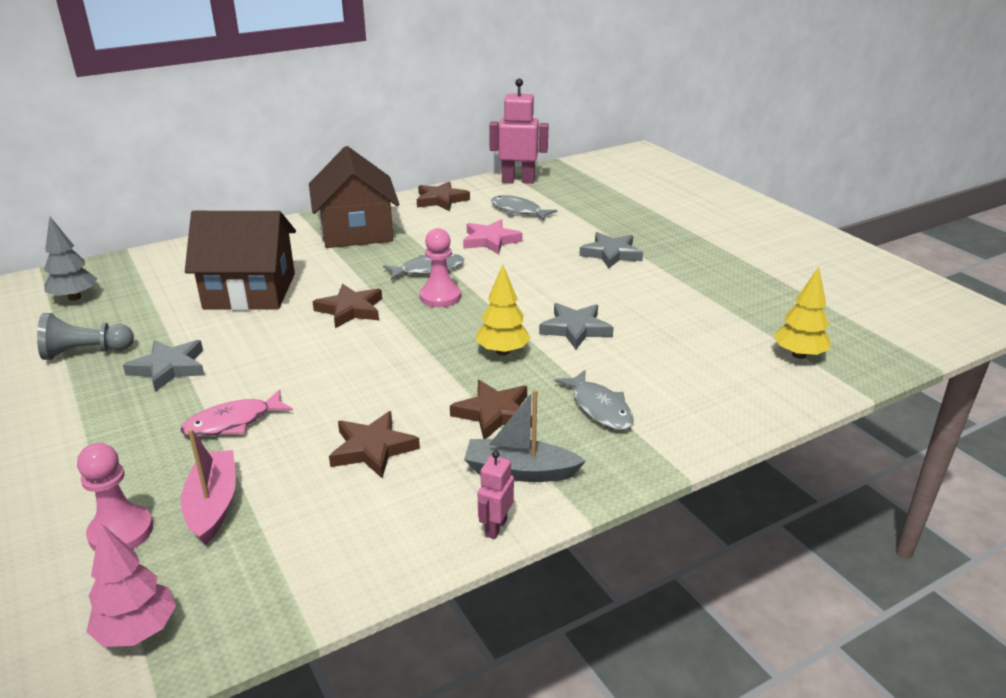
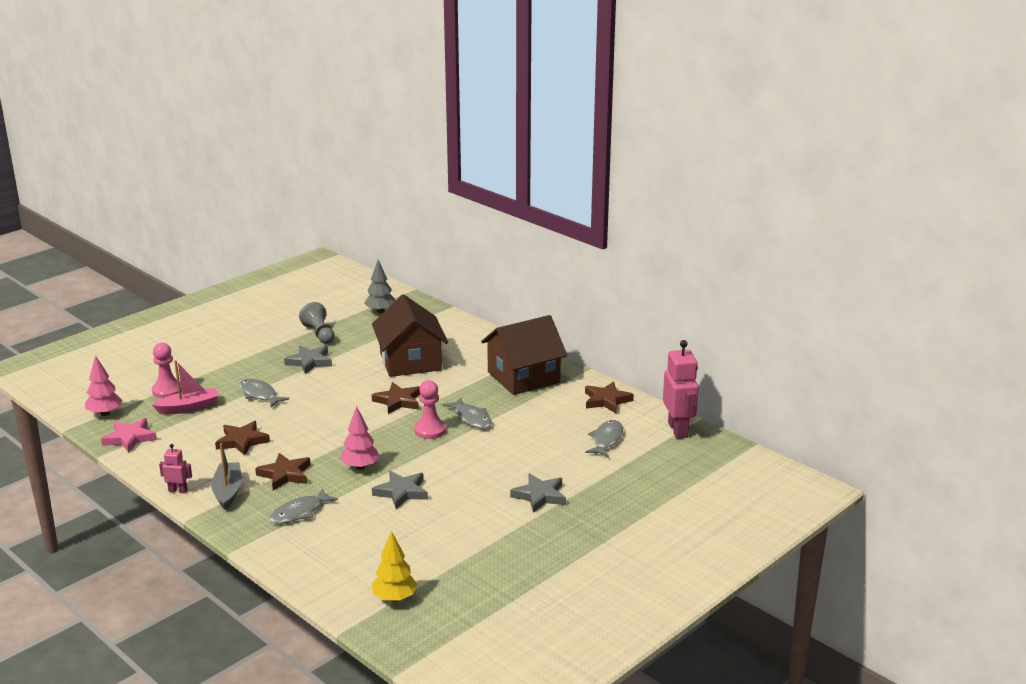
camera: 75 degrees right, 5 degrees down
(233, 422) = (259, 394): pink fish -> grey fish
(490, 240) = (536, 436): pink star -> pink star (130, 438)
(502, 352) = (360, 467): yellow tree -> pink tree

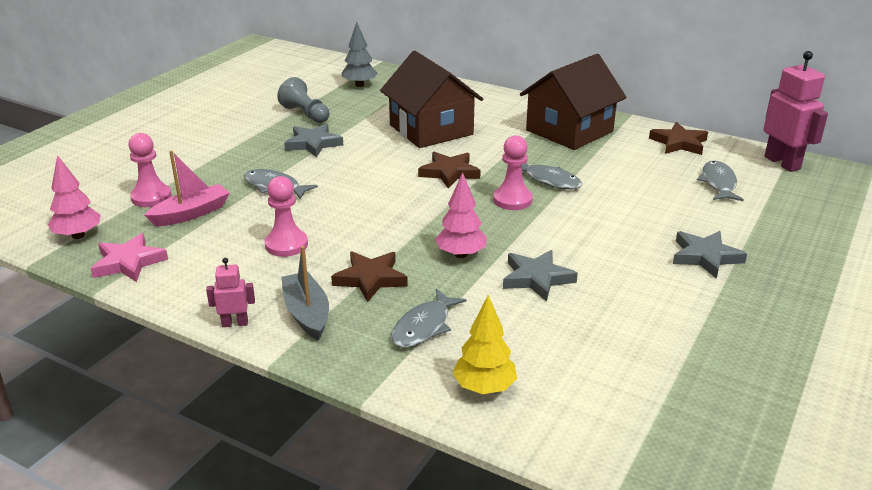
camera: 15 degrees left, 5 degrees up
(242, 441) = (286, 245): brown star -> pink pawn
(395, 598) = (645, 429): yellow tree -> yellow tree (484, 388)

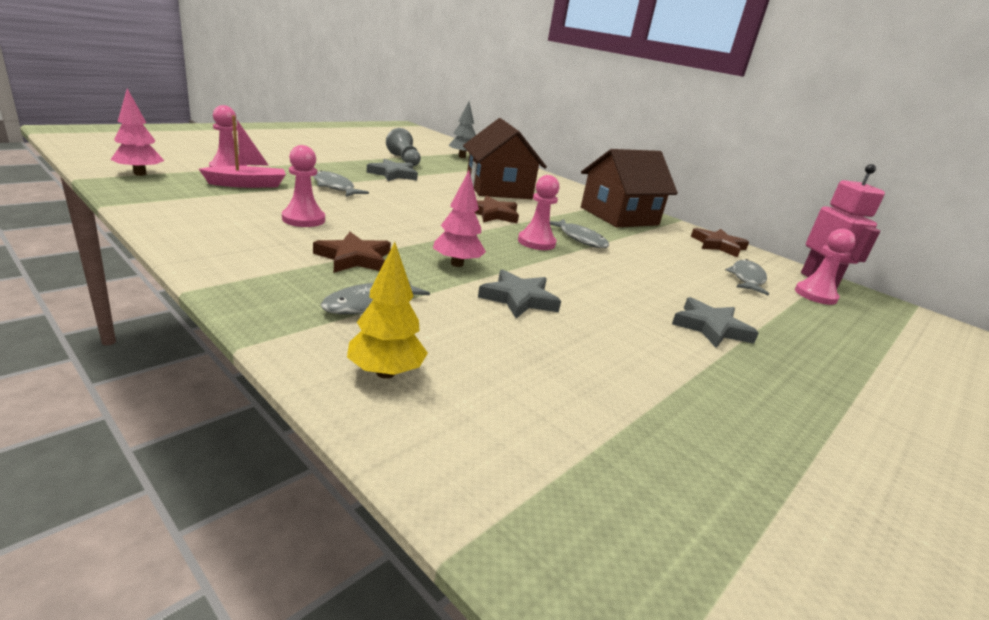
camera: 10 degrees right, 5 degrees down
(129, 262) = (156, 196): pink star -> none
(235, 323) = (191, 254): pink robot -> none
(307, 314) = (266, 265): grey boat -> none
(783, 184) = (815, 295): none -> pink pawn

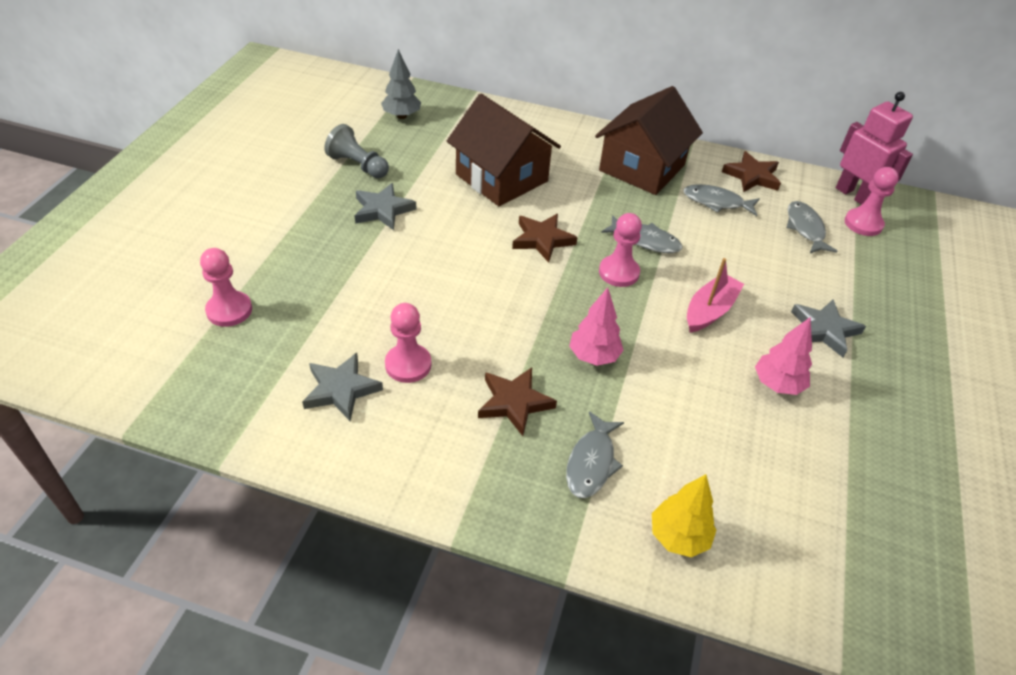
camera: 25 degrees left, 20 degrees up
(140, 174) = (165, 380): pink tree -> pink tree (777, 384)
(247, 184) = (285, 330): pink boat -> pink boat (709, 311)
(335, 187) = (364, 279): grey fish -> grey fish (716, 202)
(519, 299) = (678, 380): grey star -> grey star (341, 389)

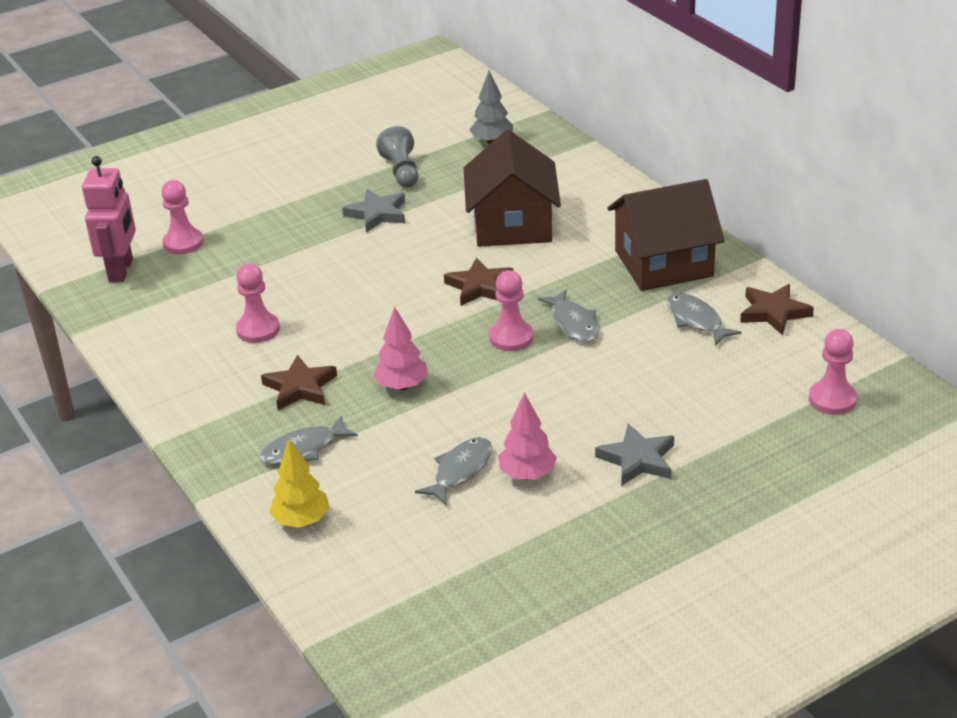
camera: 45 degrees right, 10 degrees down
(341, 389) = (195, 325): grey star -> none
(709, 311) = (550, 399): pink boat -> none
(805, 228) = (757, 377): grey fish -> grey fish (460, 471)
(854, 195) = (867, 371): pink robot -> pink robot (121, 270)

